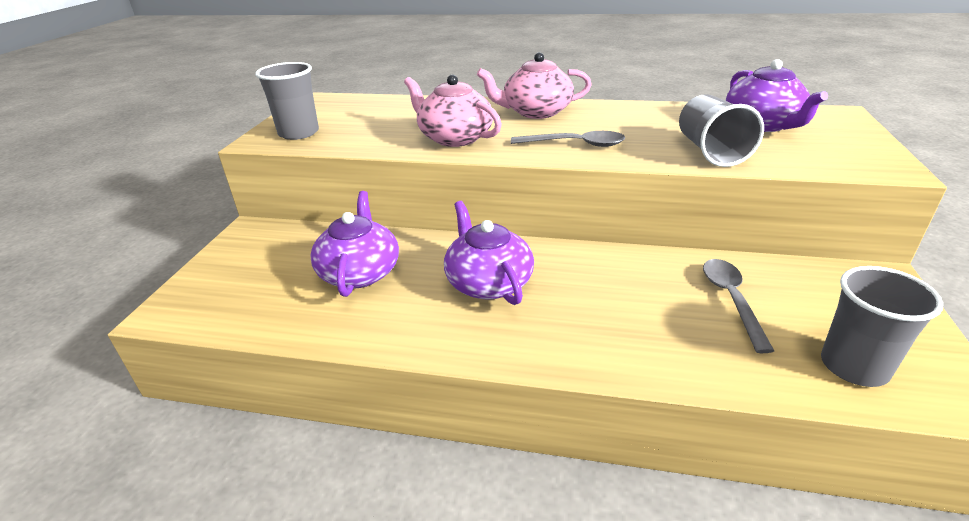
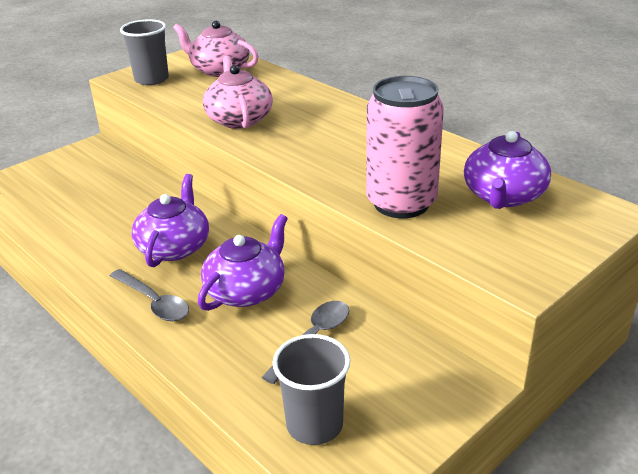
camera: 35 degrees right, 0 degrees up
(360, 272) = (113, 205): purple teapot -> purple teapot (246, 290)
(536, 112) = (338, 115): pink teapot -> pink teapot (219, 70)
(575, 144) = (311, 156): grey spoon -> grey spoon (154, 302)
(711, 151) = (401, 203): grey cup -> pink can

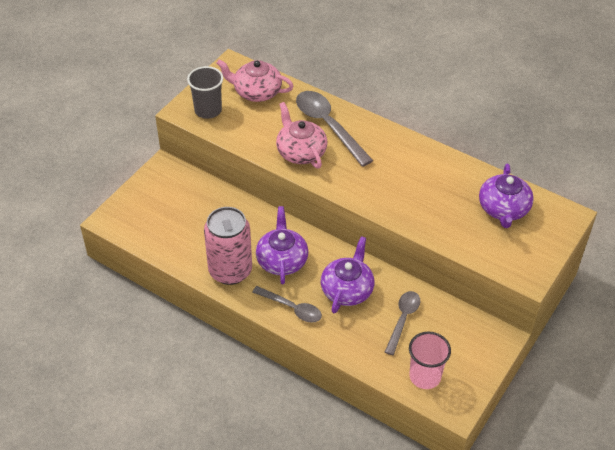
camera: 15 degrees left, 15 degrees up
(289, 100) = (328, 126): none -> grey spoon
(314, 425) = (425, 376): grey cup -> pink cup
(401, 203) = (443, 224): pink can -> pink can (230, 271)

